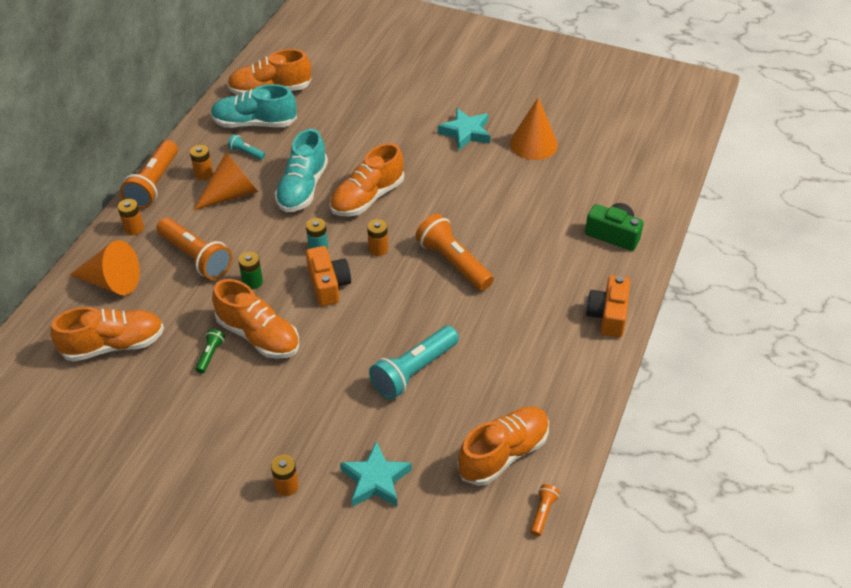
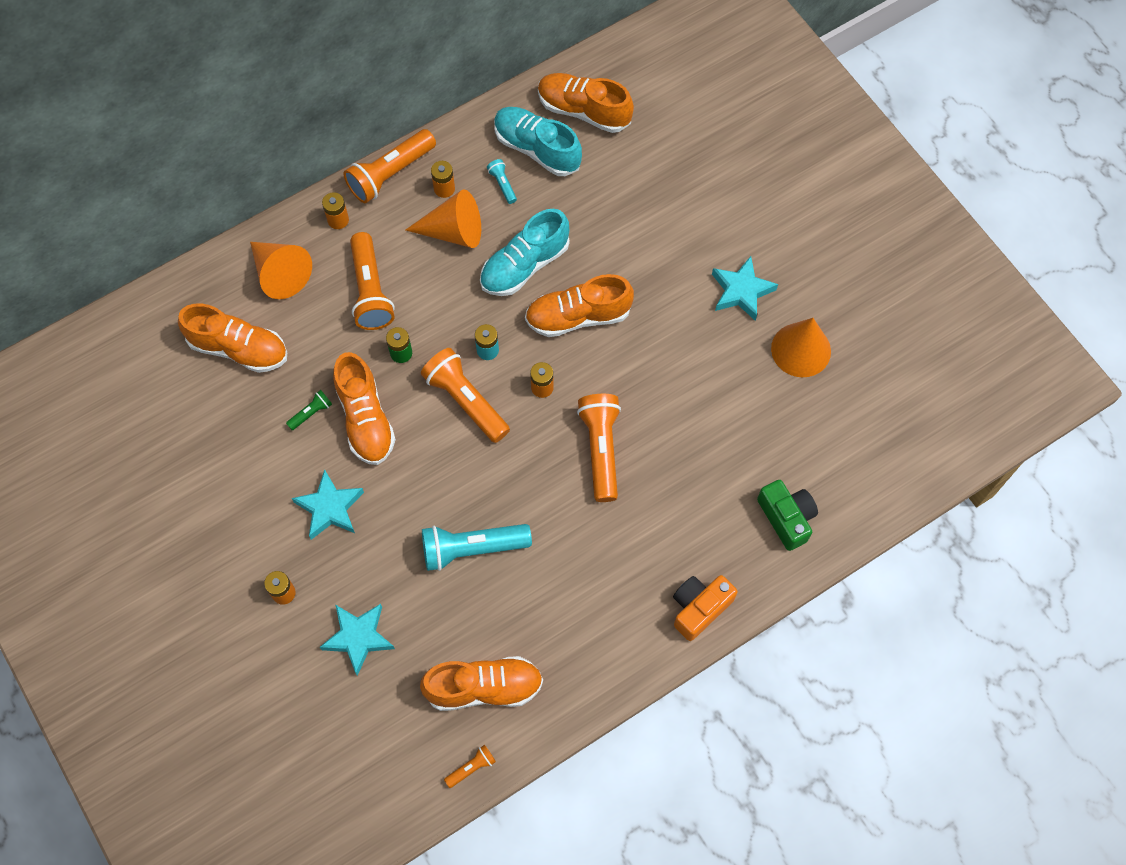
camera: 35 degrees right, 20 degrees up
(277, 407) = (330, 508): none -> turquoise star
(328, 285) = (466, 401): orange camera -> orange flashlight

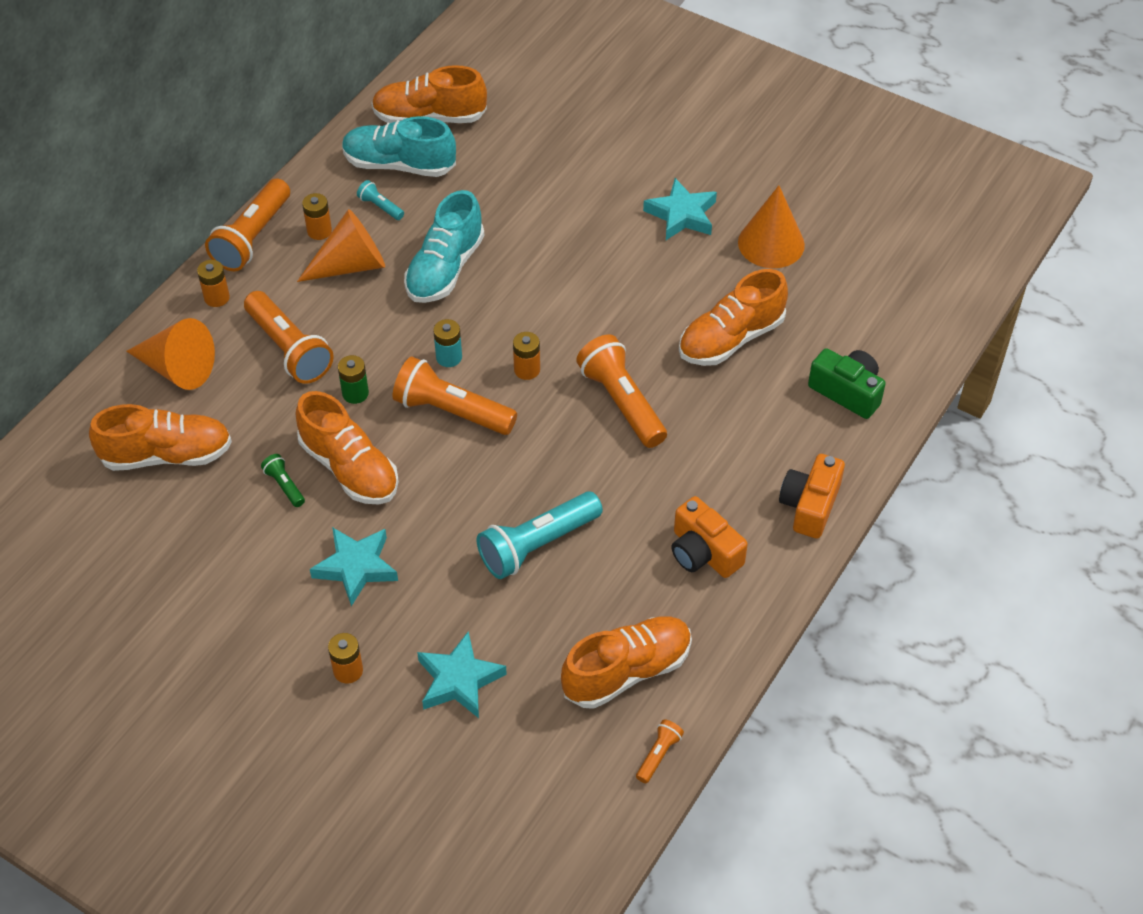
camera: 25 degrees left, 15 degrees down
(311, 413) = (284, 485): green flashlight -> green flashlight turned 60 degrees counterclockwise
(578, 316) = (528, 294): orange shoe -> orange shoe (731, 339)
(594, 612) = (703, 552): none -> orange camera

